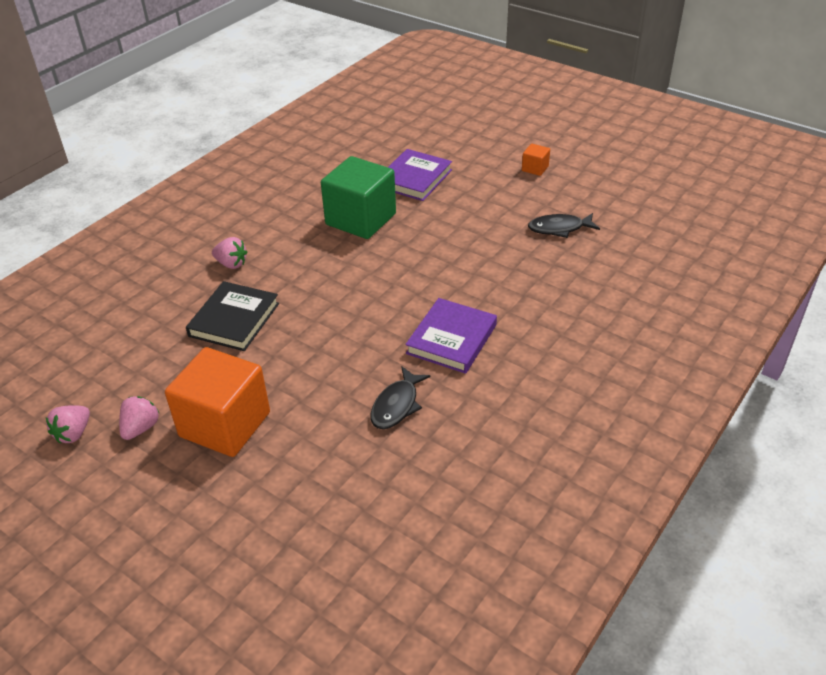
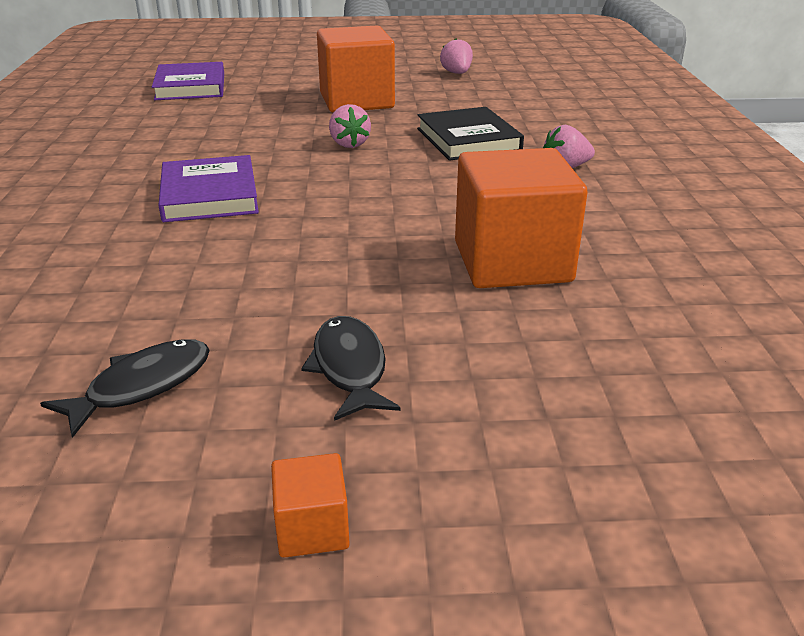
camera: 140 degrees right, 10 degrees down
(141, 428) = (416, 85): pink strawberry -> pink strawberry (349, 144)
(360, 219) = (512, 262): green cube -> orange cube
(397, 405) = (219, 144): black fish -> black fish (349, 368)
(414, 178) = (543, 363): purple book -> purple book (190, 87)

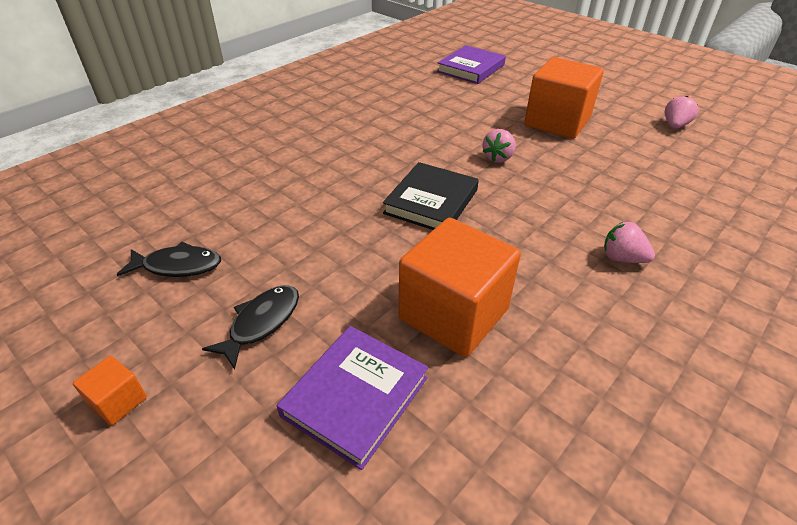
camera: 45 degrees right, 10 degrees up
(209, 195) = (367, 159): purple book -> purple book (355, 396)
(468, 140) = (585, 193): black book -> black book (431, 201)

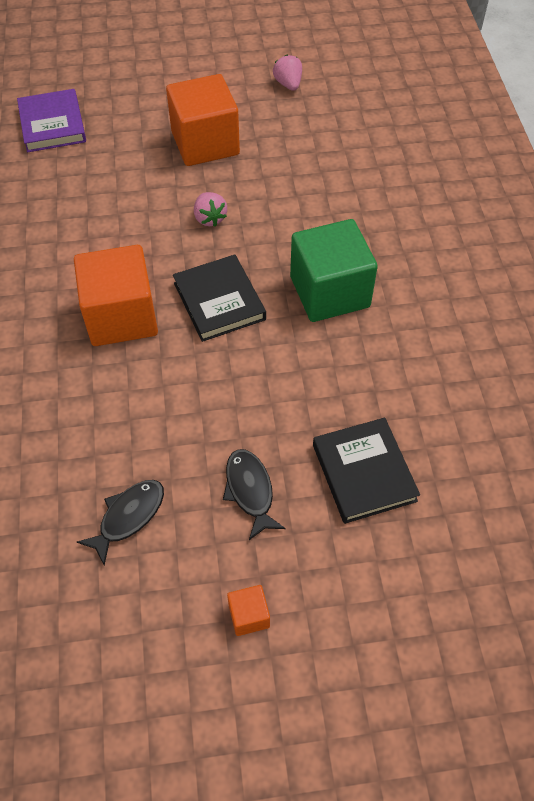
camera: 50 degrees left, 15 degrees up
(355, 396) = (364, 472): purple book -> black book
(453, 314) = (345, 373): orange cube -> orange cube (121, 316)
(524, 254) = (329, 292): none -> green cube
(622, 258) = (383, 245): pink strawberry -> none

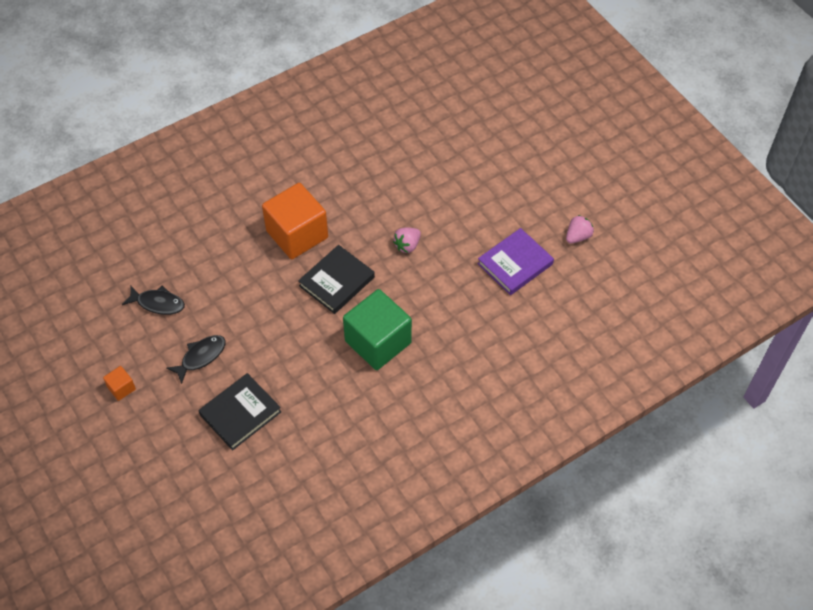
camera: 65 degrees right, 0 degrees up
(52, 124) = (444, 116): purple book -> purple book (515, 264)
(205, 143) = (479, 211): orange cube -> none

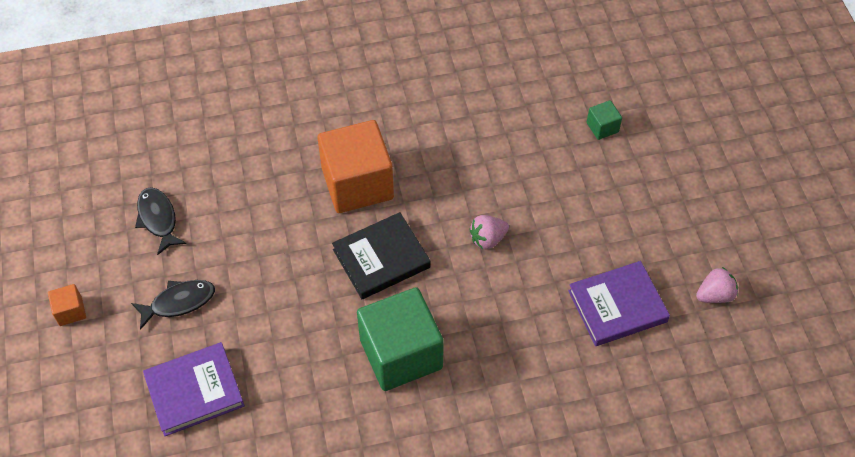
camera: 20 degrees right, 0 degrees up
(158, 303) = (158, 219): black fish -> black fish turned 150 degrees counterclockwise
(240, 413) = (194, 391): black book -> purple book
(458, 143) = (602, 127): none -> green cube

